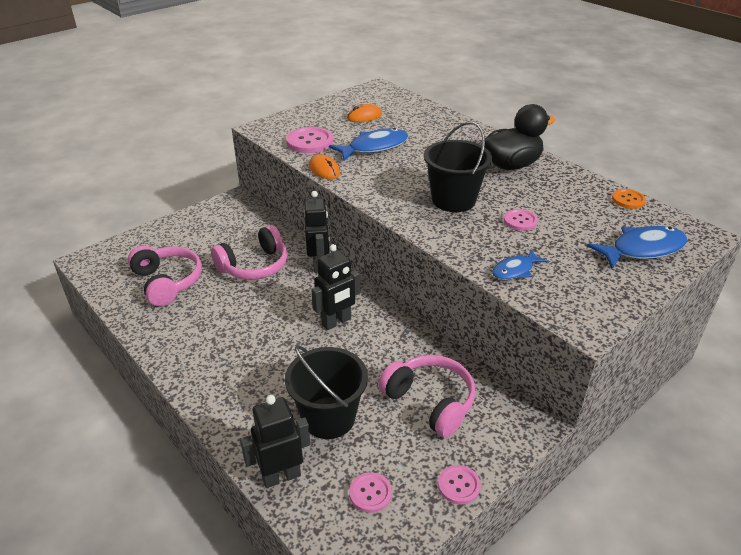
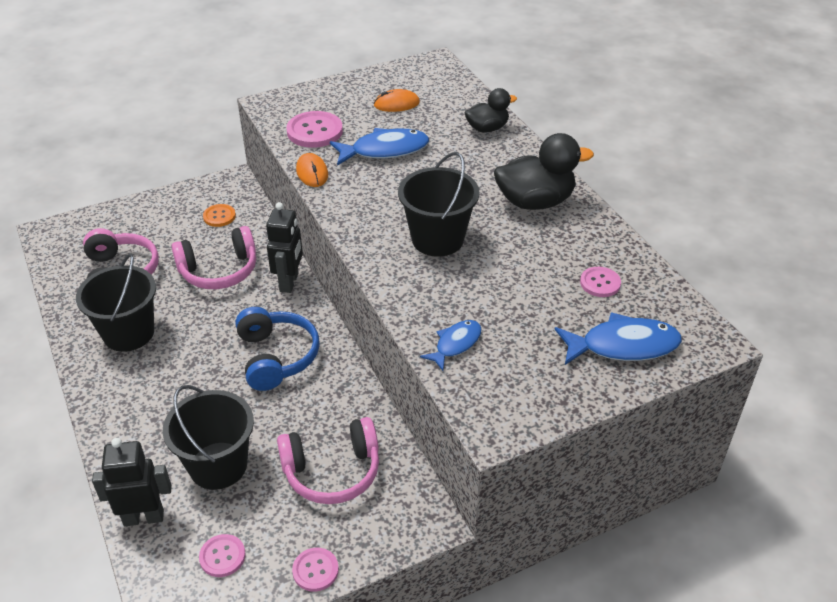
camera: 15 degrees right, 5 degrees up
(196, 327) = (128, 333): none -> black bucket
(336, 322) = (276, 357): black robot -> blue headphones
(430, 401) = (332, 471): pink headphones -> pink headphones turned 105 degrees clockwise
(444, 123) = (487, 128): none -> black duck
(515, 270) = (455, 344): blue fish -> blue fish turned 150 degrees clockwise
(520, 221) = (499, 281): pink button -> pink button (600, 283)
(628, 200) = (650, 275): orange button -> orange button (219, 216)

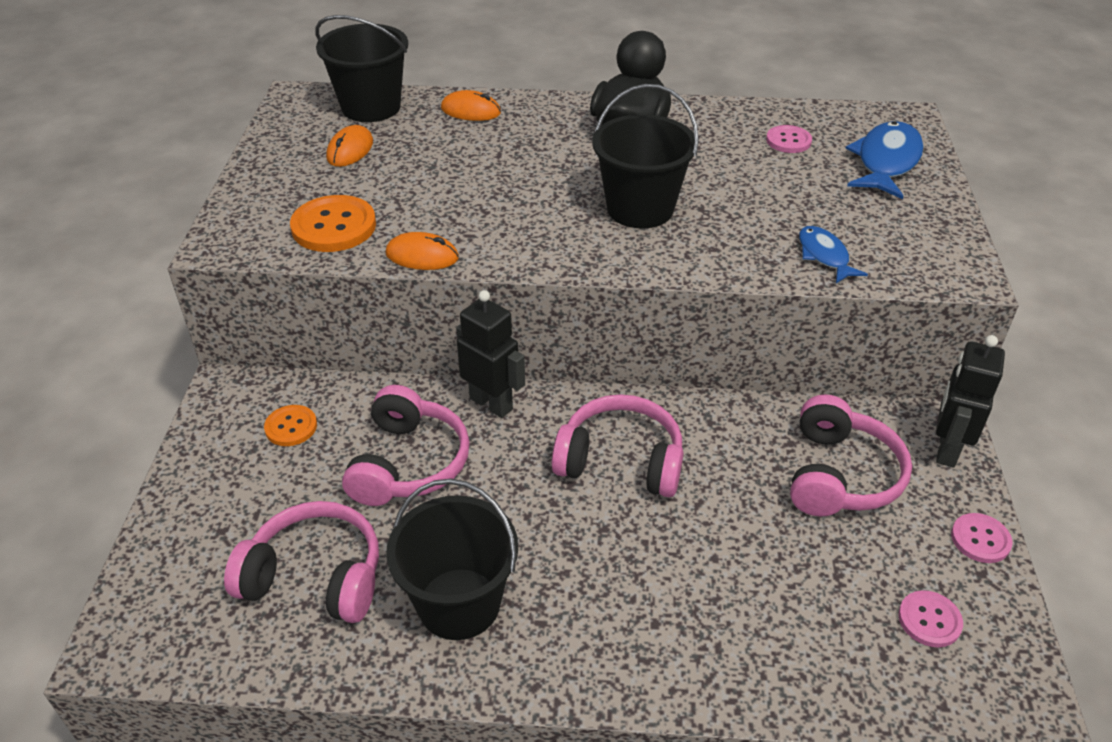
camera: 60 degrees left, 0 degrees up
(144, 517) = (831, 686): black robot -> black robot (946, 449)
(218, 465) = (778, 578): black bucket -> black bucket (371, 107)
(276, 357) = (620, 461): blue headphones -> pink headphones
(315, 131) = (334, 226): pink button -> orange button
(385, 150) = (436, 188): blue fish -> none
(487, 128) = (471, 111): black duck -> orange mouse

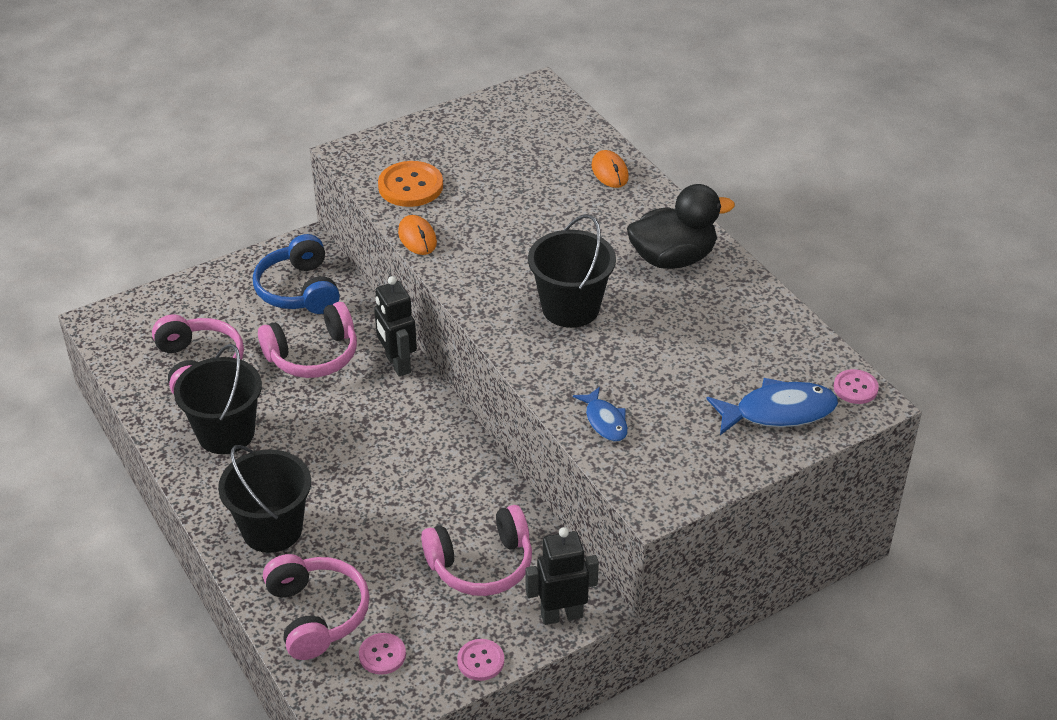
camera: 55 degrees right, 0 degrees up
(291, 427) = (299, 290): orange button -> blue headphones
(350, 150) = (500, 146): orange mouse -> none
(371, 107) = (562, 126): black bucket -> black bucket (272, 529)
(491, 403) = (397, 364): black robot -> black robot turned 150 degrees clockwise
(620, 461) = (399, 449): pink headphones -> pink headphones (317, 614)
(788, 141) = (750, 346): pink button -> pink button (855, 388)
(824, 256) = (605, 421): blue fish -> blue fish turned 120 degrees clockwise

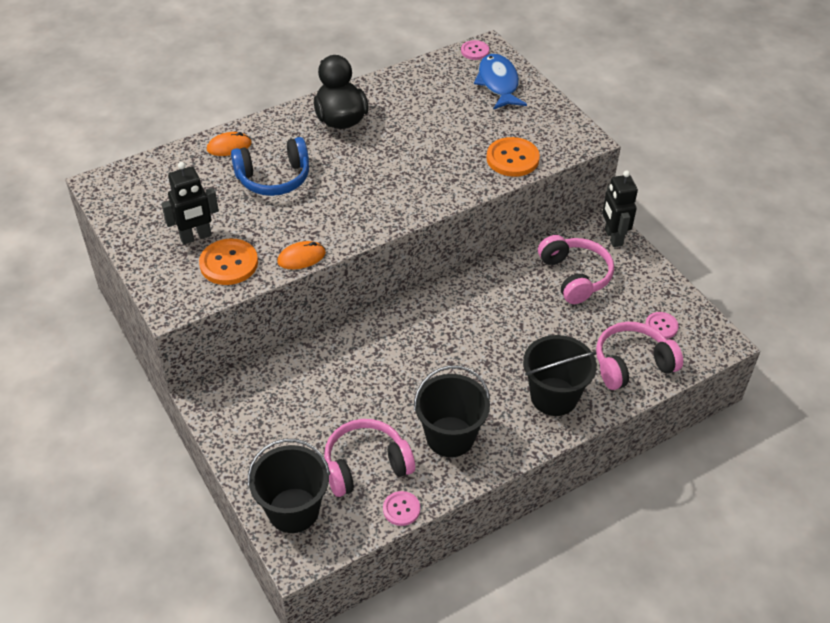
camera: 90 degrees left, 5 degrees up
(299, 290) = (269, 399): blue headphones -> blue headphones (274, 178)
(313, 355) = (356, 383): pink headphones -> none
(397, 364) = (370, 327): black robot -> black robot (196, 237)
(480, 661) = (657, 276): pink button -> pink button (401, 509)
(570, 308) = (394, 172): black bucket -> black bucket (293, 510)
(605, 421) = (512, 158): blue fish -> orange button

